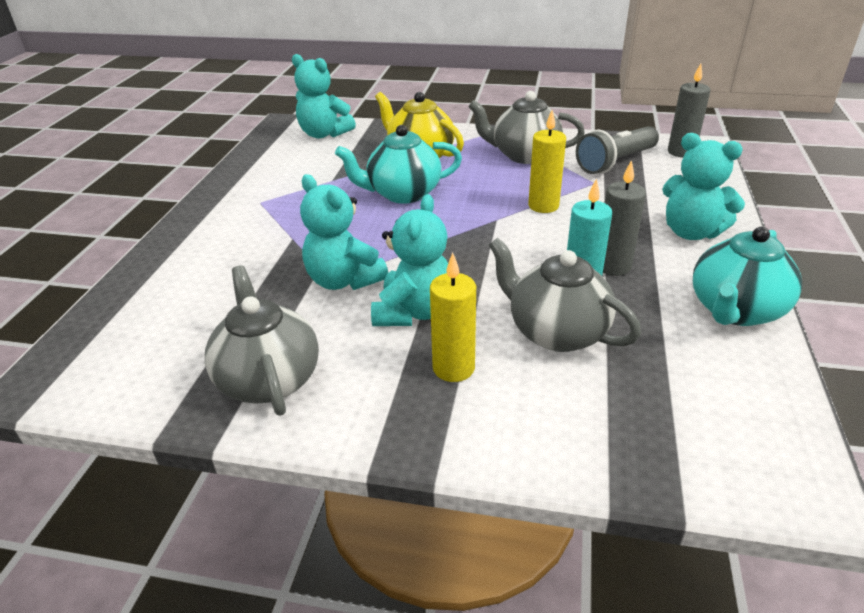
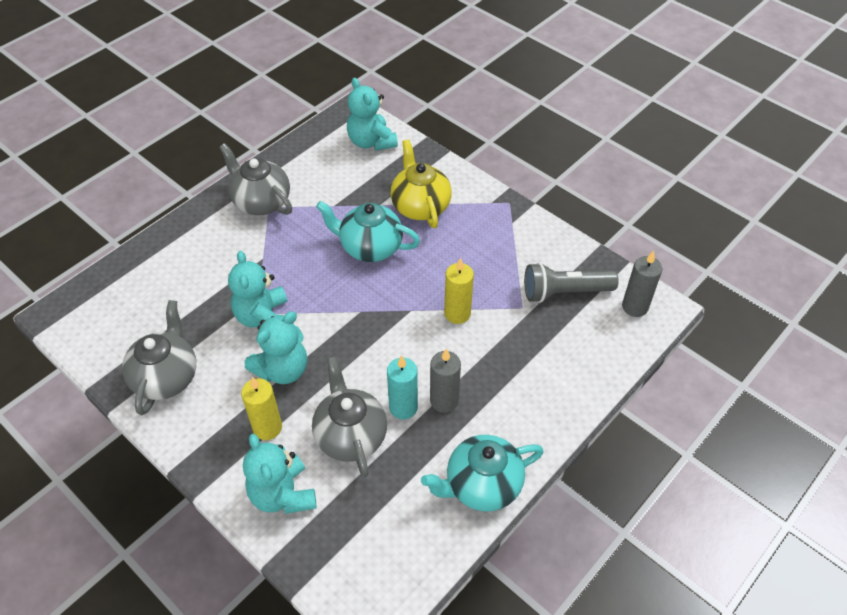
camera: 30 degrees right, 15 degrees up
(524, 155) = (500, 246): grey teapot -> grey teapot (261, 202)
(691, 232) = (536, 400): turquoise teddy bear -> turquoise teddy bear (283, 494)

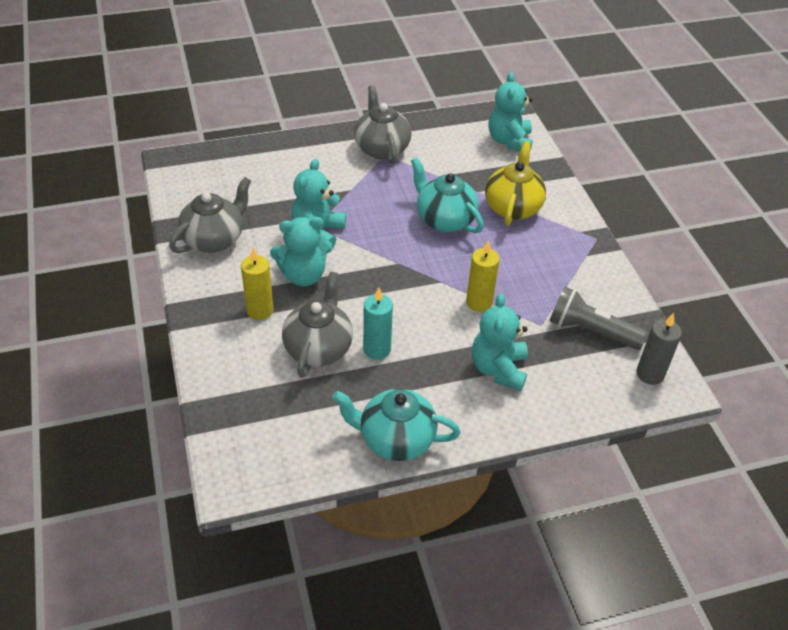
camera: 30 degrees right, 5 degrees down
(283, 494) = (235, 362): turquoise teddy bear -> turquoise teddy bear (498, 369)
(444, 401) = (414, 361): grey candle -> none

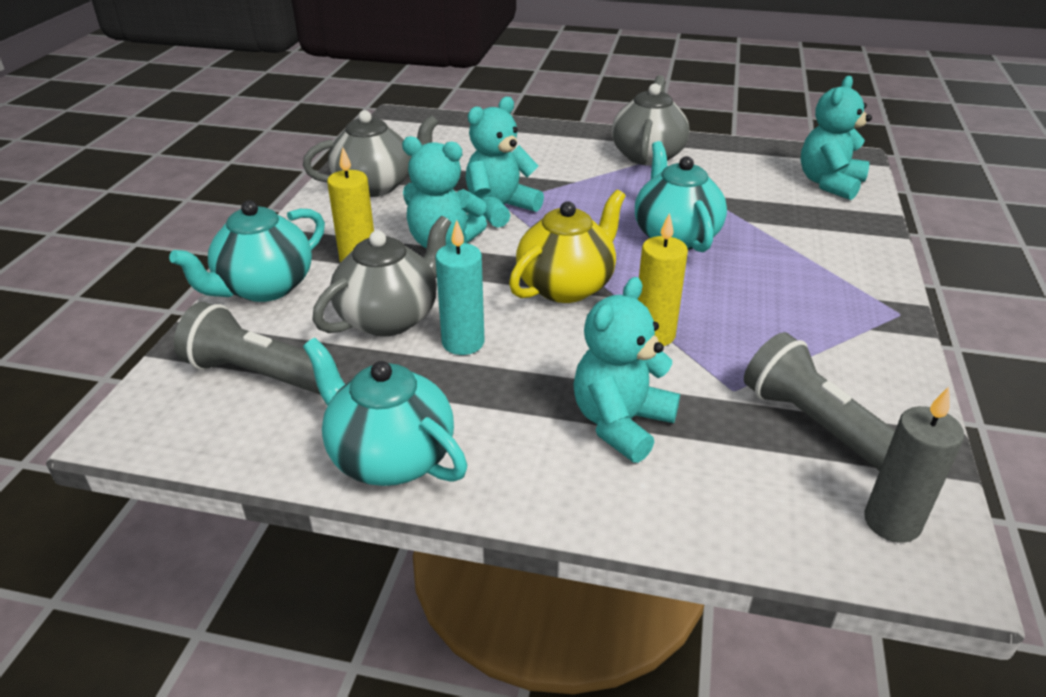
camera: 30 degrees right, 10 degrees down
(216, 356) = (264, 288): none -> turquoise teapot
(274, 419) = (258, 374): none -> grey flashlight
(513, 207) = (786, 247): yellow teapot -> yellow teapot (566, 286)

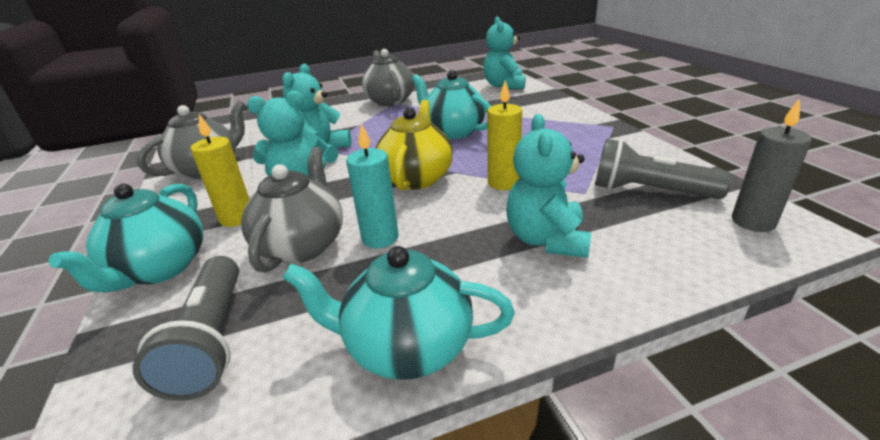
camera: 30 degrees left, 5 degrees down
(258, 374) = (211, 340): grey flashlight -> grey flashlight turned 90 degrees counterclockwise

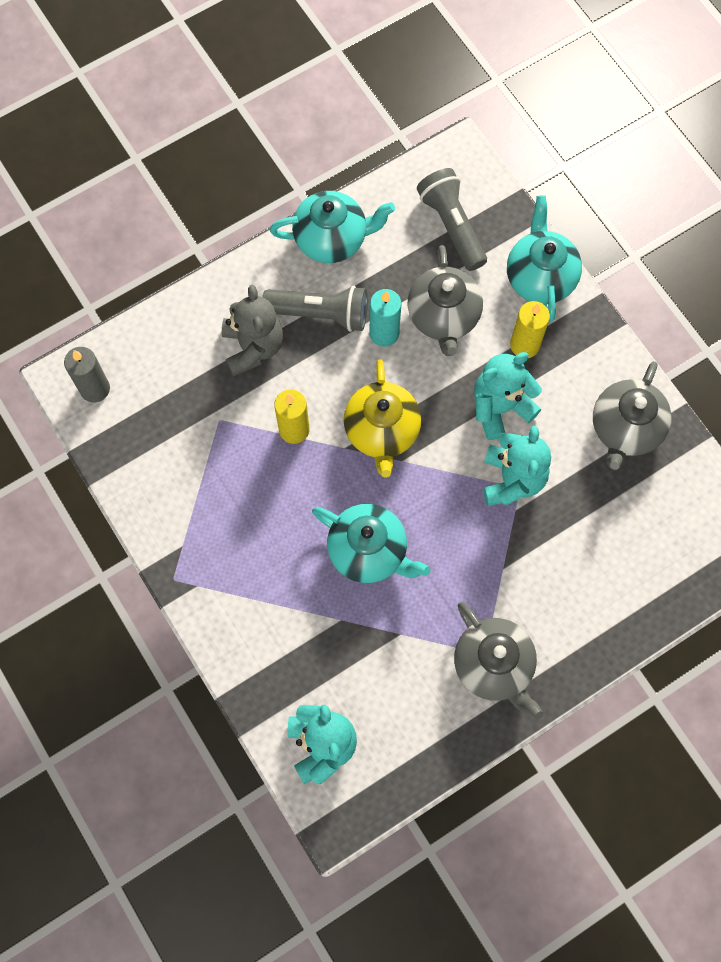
camera: 165 degrees right, 40 degrees up
(546, 240) = (253, 347): turquoise teddy bear -> grey teddy bear
(649, 191) = (163, 427): grey flashlight -> grey flashlight (320, 314)

